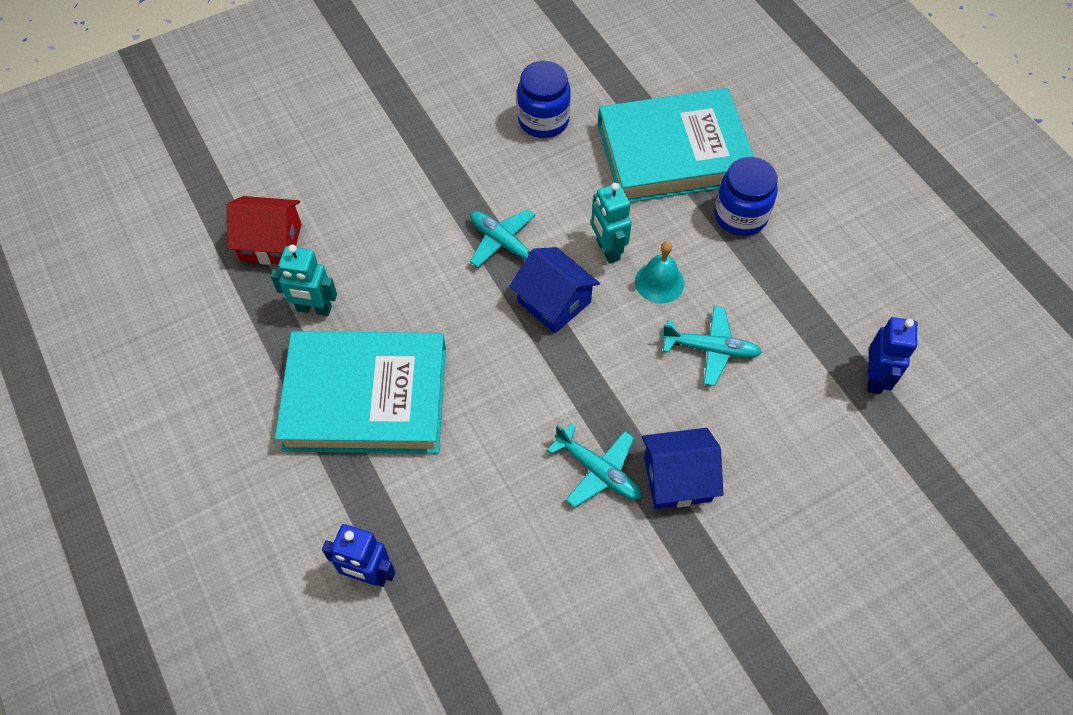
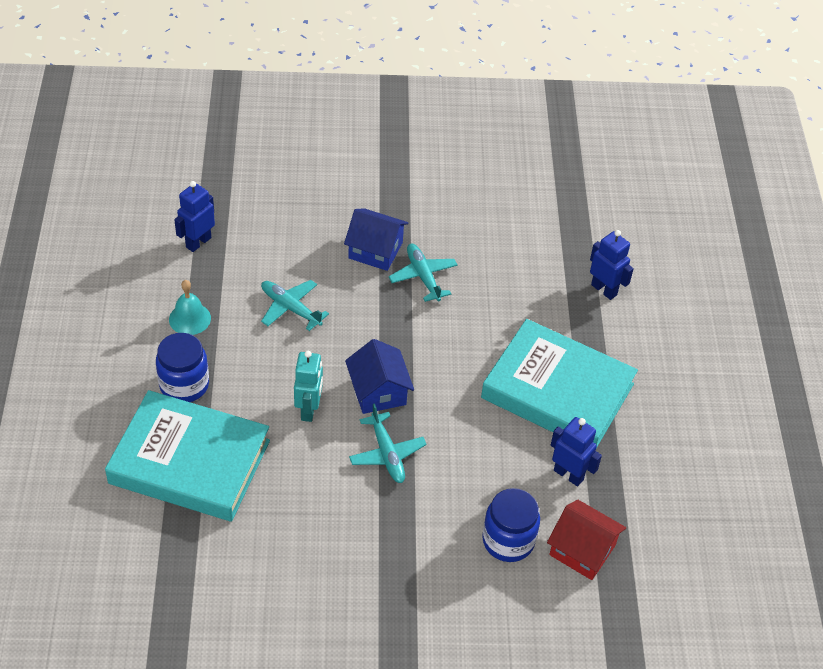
camera: 155 degrees left, 10 degrees down
(314, 309) = (568, 474): turquoise robot -> blue robot
(543, 120) = (276, 550): blue jar -> blue jar (508, 540)
(659, 282) = (289, 367): turquoise bell -> turquoise bell (190, 318)

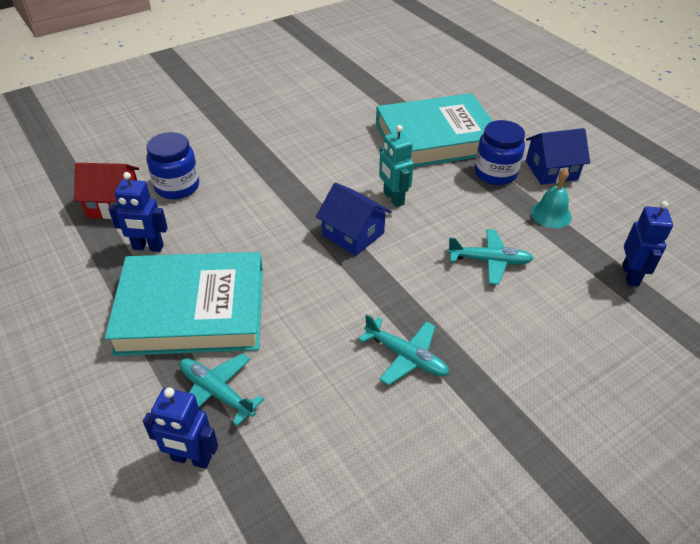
camera: 150 degrees right, 5 degrees down
(375, 250) = (478, 359): blue house -> blue house (551, 170)
(387, 453) = (309, 198): turquoise plane -> turquoise plane (216, 392)

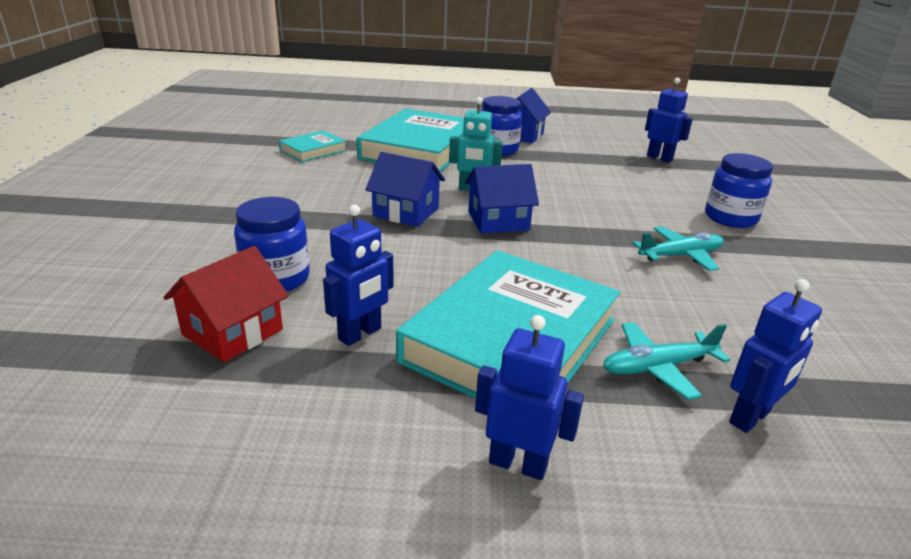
camera: 55 degrees left, 15 degrees down
(76, 361) = (518, 464): none -> blue robot
(316, 188) = (406, 212): none -> blue house
(364, 99) = (313, 150): none -> turquoise book
(489, 261) = (597, 188): turquoise plane -> none
(533, 370) = (730, 218): none -> blue jar
(551, 214) = (569, 153): turquoise bell -> none

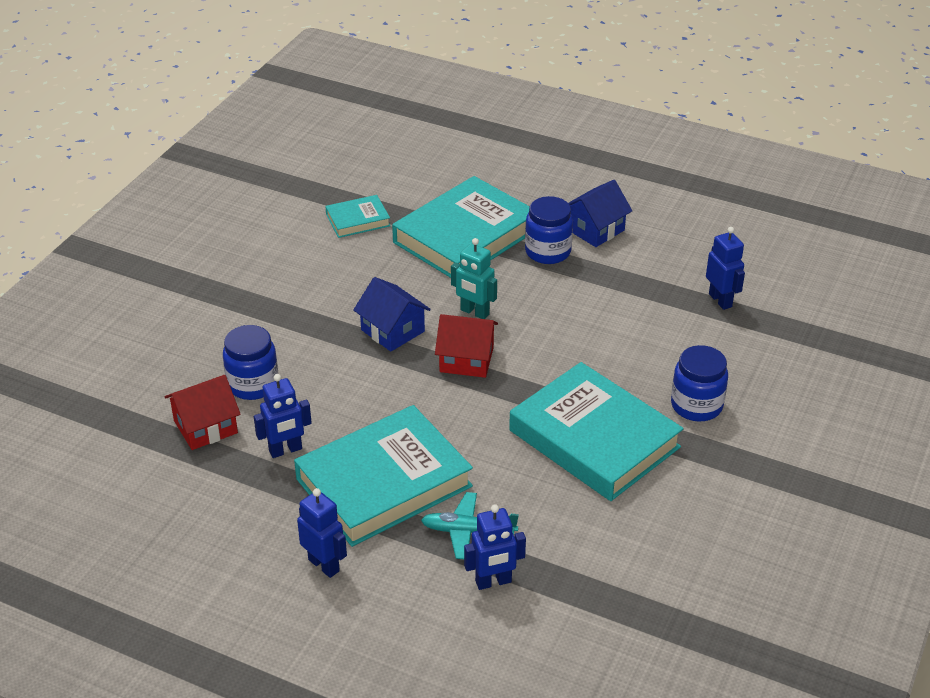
camera: 25 degrees right, 10 degrees up
(498, 221) = (466, 359): blue house -> red house
(680, 256) = (594, 439): turquoise plane -> turquoise book

